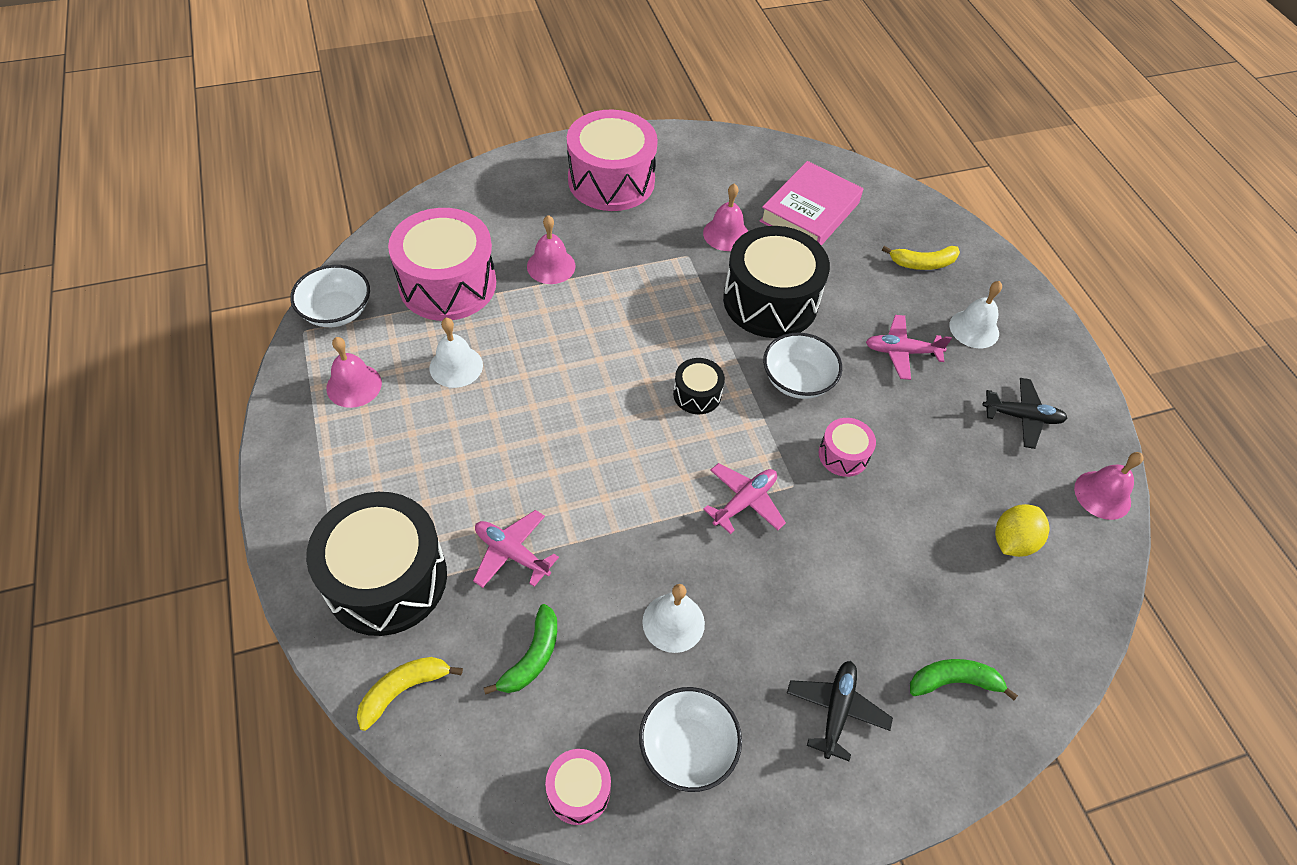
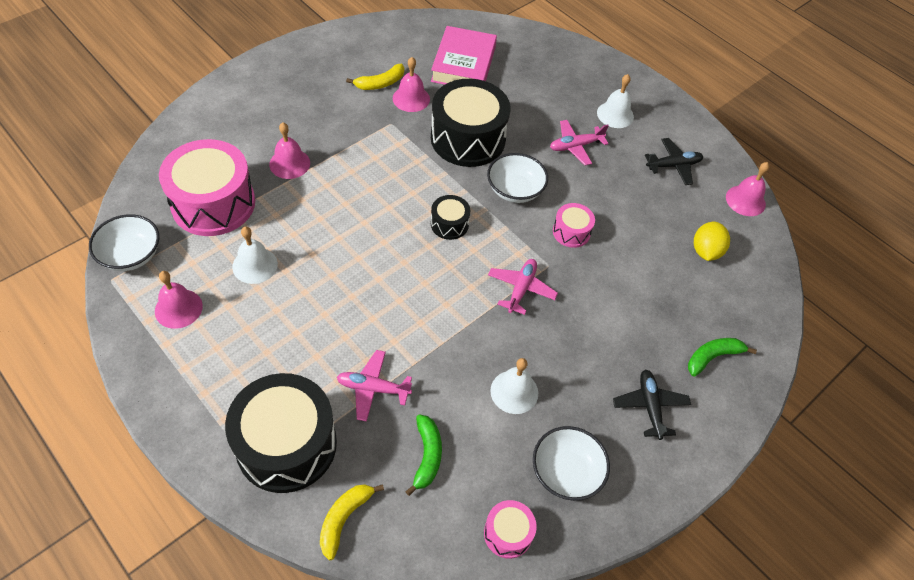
camera: 25 degrees left, 0 degrees up
(611, 181) = (302, 83): pink drum -> none
(922, 263) = (559, 78): yellow banana -> yellow banana (380, 83)

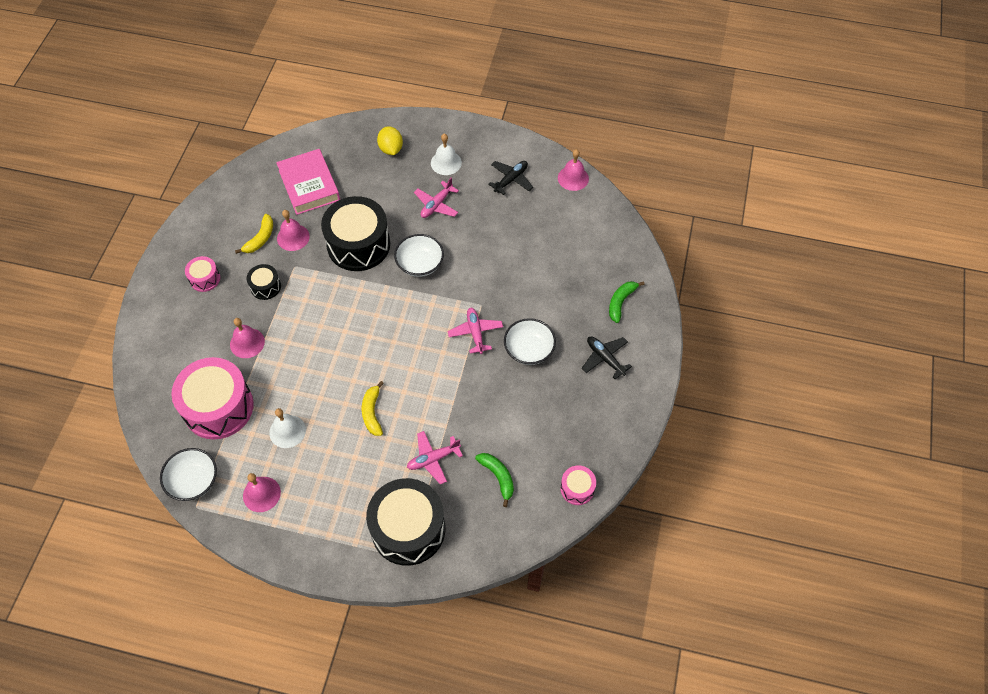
camera: 30 degrees left, 5 degrees up
(344, 519) = (478, 546): yellow banana -> yellow banana (372, 412)
(449, 224) = (395, 317): black drum -> black drum (265, 286)
(514, 391) = (520, 403): white bell -> none
(566, 472) = (584, 431): white bowl -> white bowl (529, 350)
(571, 232) = (479, 272): pink drum -> pink drum (205, 279)
(706, 251) = (571, 231): yellow lemon -> yellow lemon (391, 149)

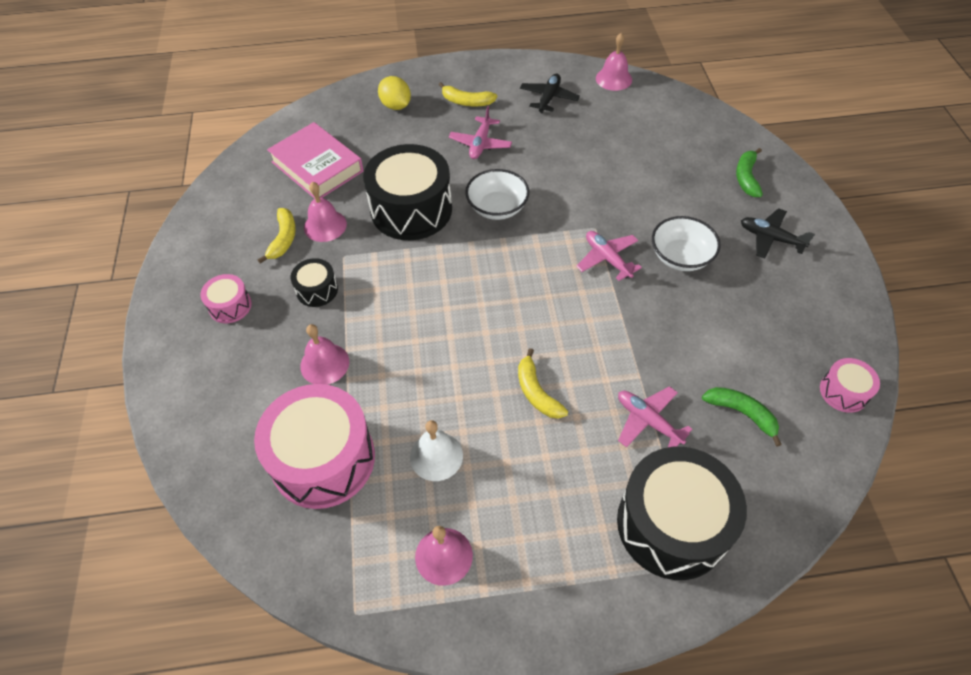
camera: 20 degrees left, 5 degrees down
(193, 481) = (334, 576): white bowl -> none
(433, 459) = (648, 421): pink plane -> pink plane turned 90 degrees clockwise
(446, 163) = (466, 102): white bell -> yellow banana

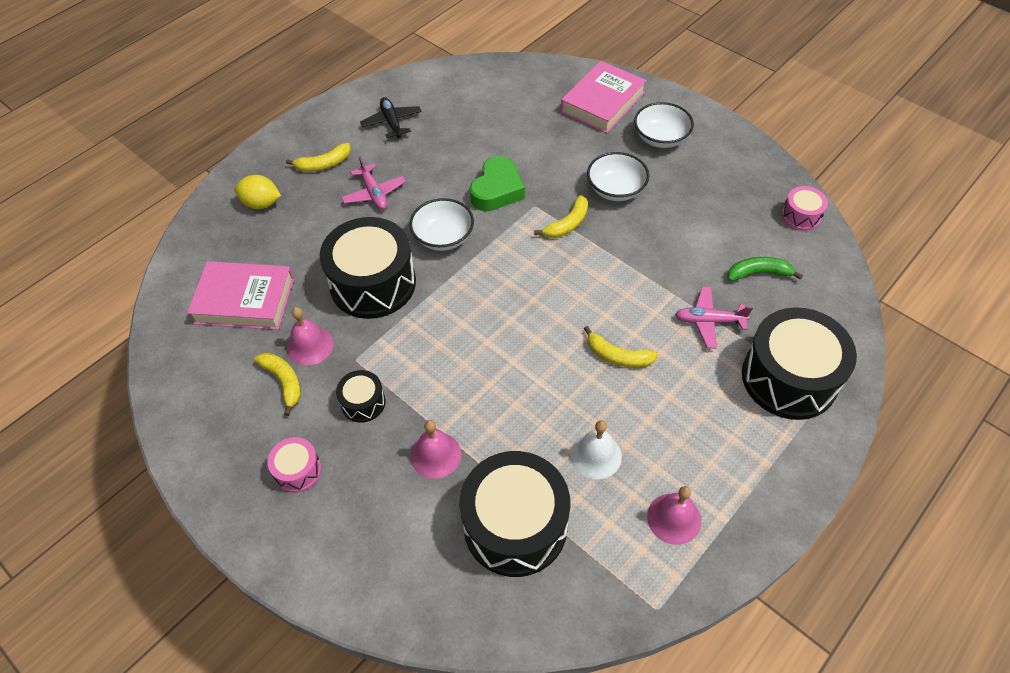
camera: 40 degrees left, 0 degrees up
(323, 459) = (515, 525): pink drum -> black drum
(577, 197) = (497, 190): none -> green heart
(607, 259) = (567, 224): pink plane -> yellow banana
(613, 79) = (429, 77): pink bell -> none
(746, 177) = (602, 102): green banana -> pink book
(770, 238) = (660, 138): black plane -> white bowl

